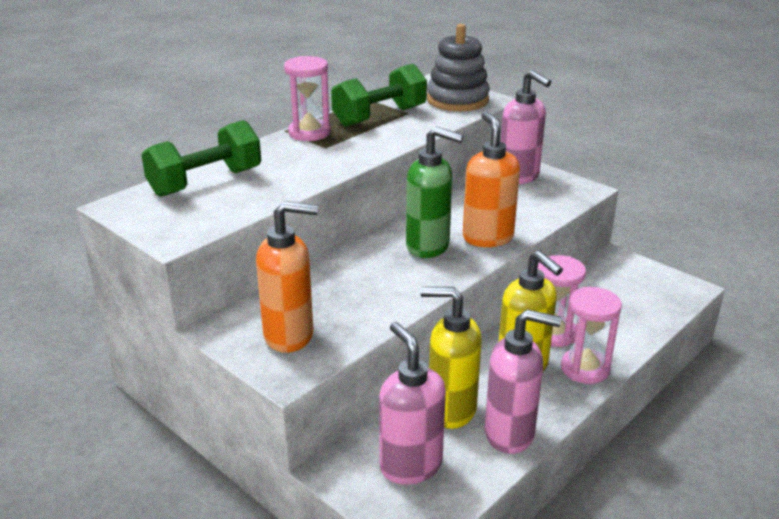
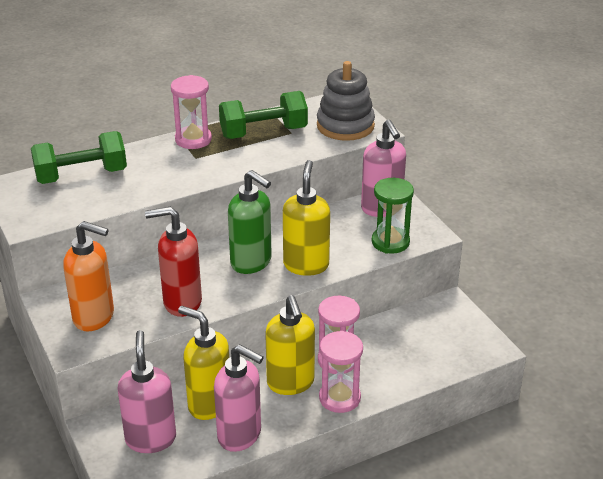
camera: 20 degrees right, 5 degrees up
(382, 299) = (181, 303): none -> red soap dispenser
(487, 237) = (306, 265): orange soap dispenser -> yellow soap dispenser
(553, 203) = (390, 242): none -> green hourglass

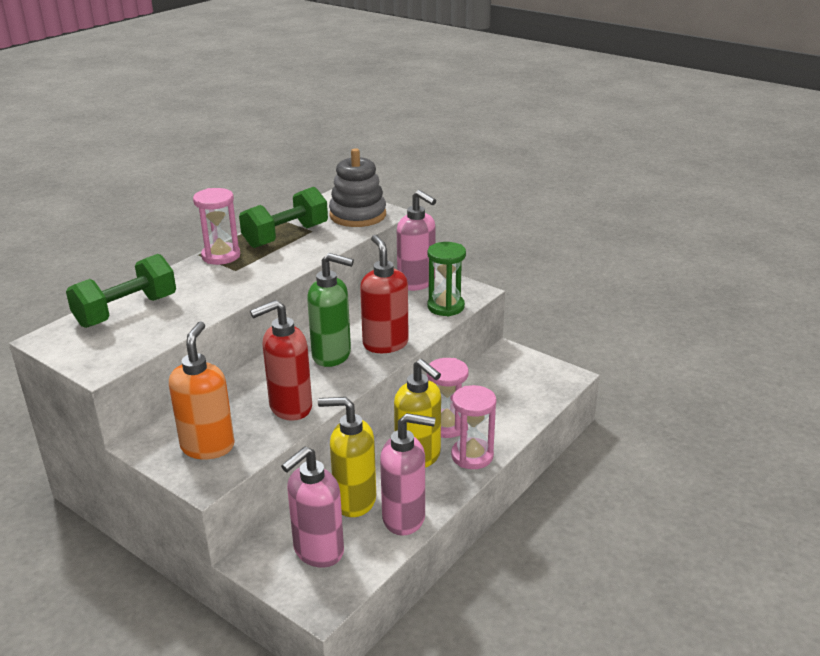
camera: 25 degrees left, 5 degrees down
(94, 317) = (208, 446): orange soap dispenser -> orange soap dispenser turned 75 degrees counterclockwise
(150, 438) = (318, 551): pink soap dispenser -> pink soap dispenser turned 105 degrees counterclockwise
(306, 265) = (385, 344): yellow soap dispenser -> red soap dispenser

